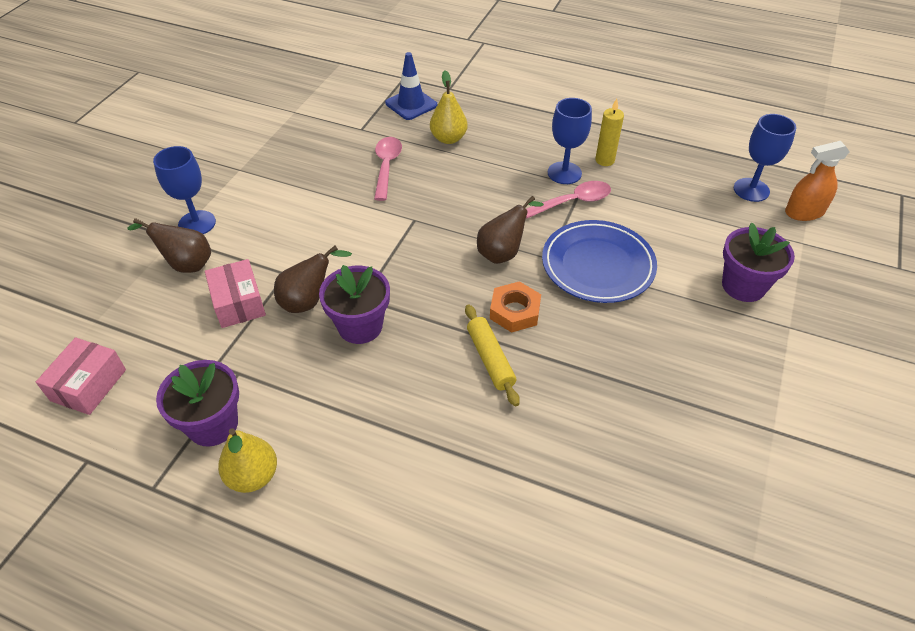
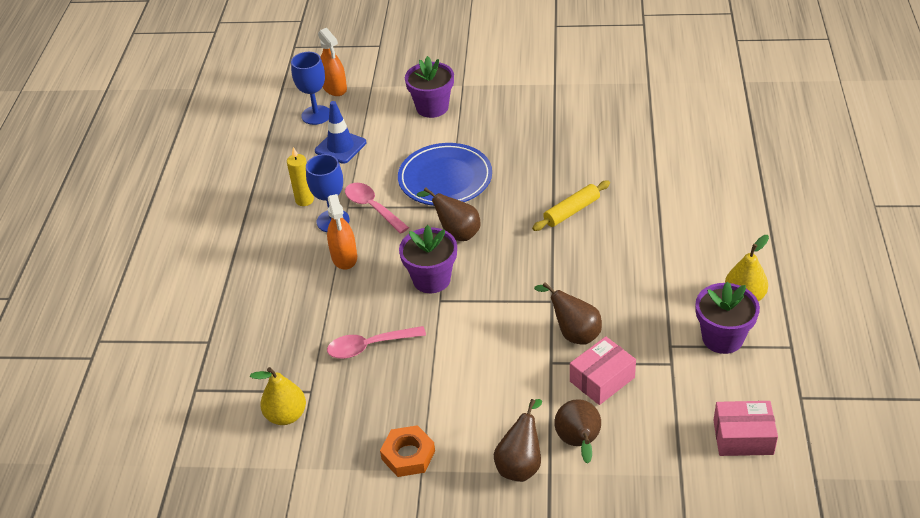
camera: 105 degrees left, 5 degrees down
(197, 223) = (521, 464): blue goblet -> brown pear
(360, 326) = (582, 291): purple flower pot -> purple flower pot (431, 279)
(411, 104) = (250, 364): blue traffic cone -> blue traffic cone (340, 147)
(448, 138) = (305, 314): yellow pear -> yellow pear (286, 415)
(508, 171) = (344, 257): none -> orange spray bottle
(514, 311) = (518, 210): orange nut -> orange nut (408, 455)

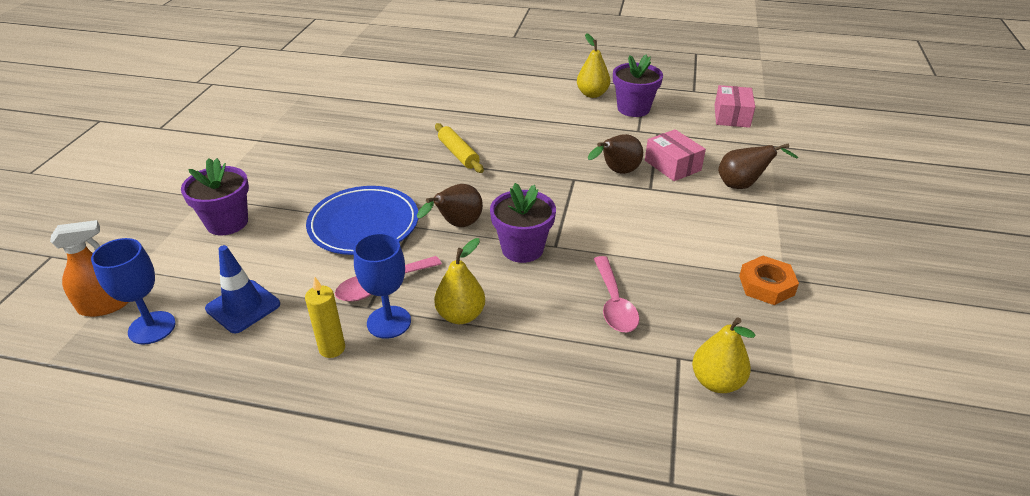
camera: 85 degrees left, 5 degrees down
(344, 257) = (460, 315): orange spray bottle -> yellow pear
(521, 464) = (769, 217): brown pear -> none

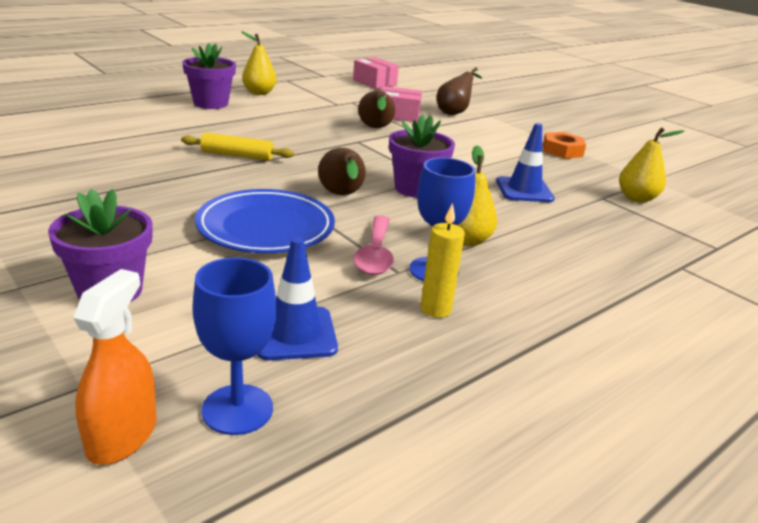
camera: 55 degrees left, 10 degrees down
(614, 303) = (524, 190): pink spoon -> blue traffic cone
(633, 109) = (307, 94): purple flower pot -> purple flower pot (211, 103)

